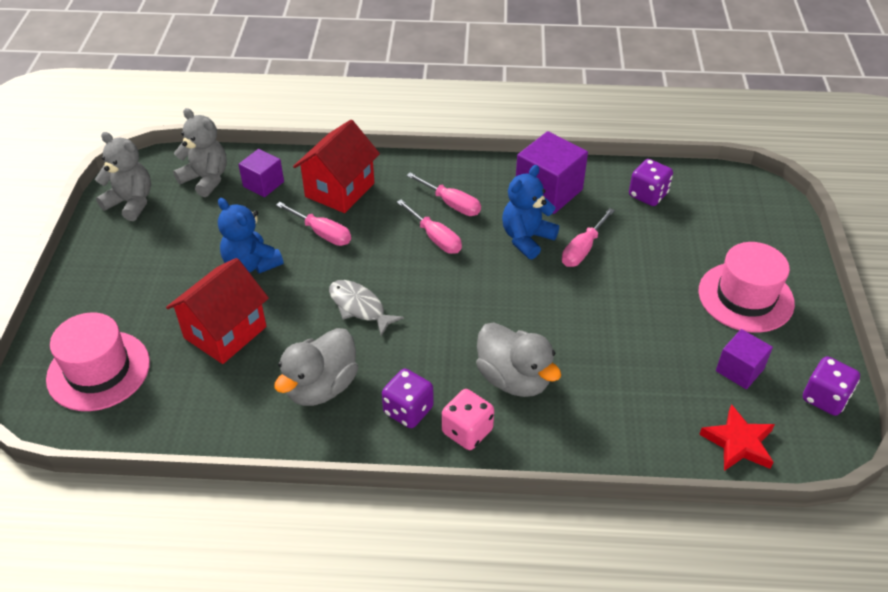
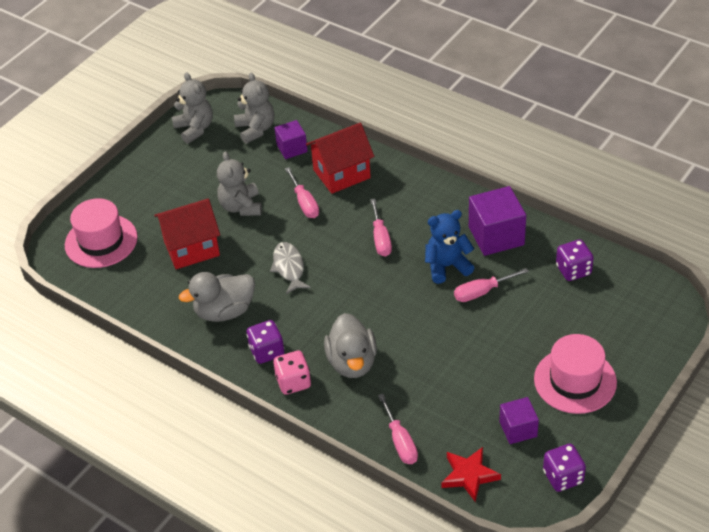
camera: 35 degrees right, 0 degrees up
(251, 264) = (241, 207): blue teddy bear -> grey teddy bear
(451, 204) = (413, 217): pink screwdriver -> pink screwdriver (400, 441)

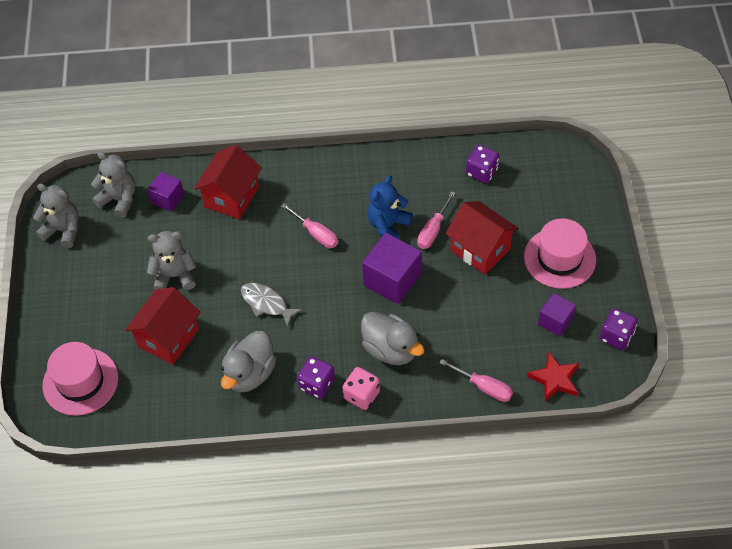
camera: 40 degrees left, 10 degrees up
(241, 207) = (174, 276): grey teddy bear -> grey teddy bear turned 135 degrees clockwise
(304, 203) = (225, 240): pink screwdriver -> none
(496, 236) = (401, 178): purple cube -> purple cube (392, 280)
(508, 331) = (480, 249): none -> red house

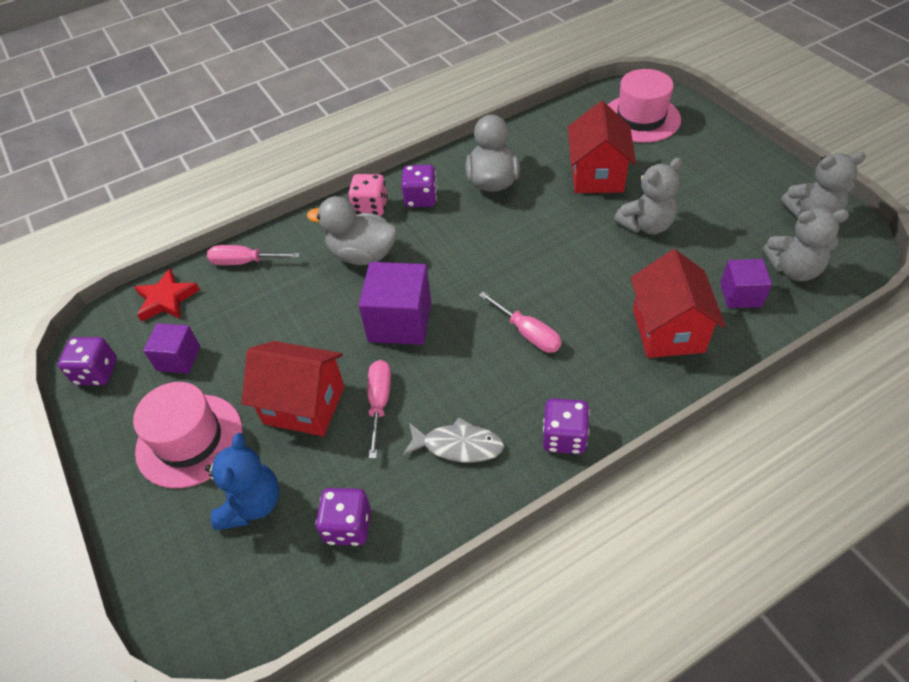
camera: 155 degrees right, 5 degrees down
(266, 303) = (525, 241): grey fish -> grey fish (458, 446)
(316, 234) = (527, 333): pink screwdriver -> pink screwdriver turned 150 degrees counterclockwise
(339, 166) = (564, 437): none -> purple dice
(388, 225) = (442, 383): blue teddy bear -> blue teddy bear (252, 504)

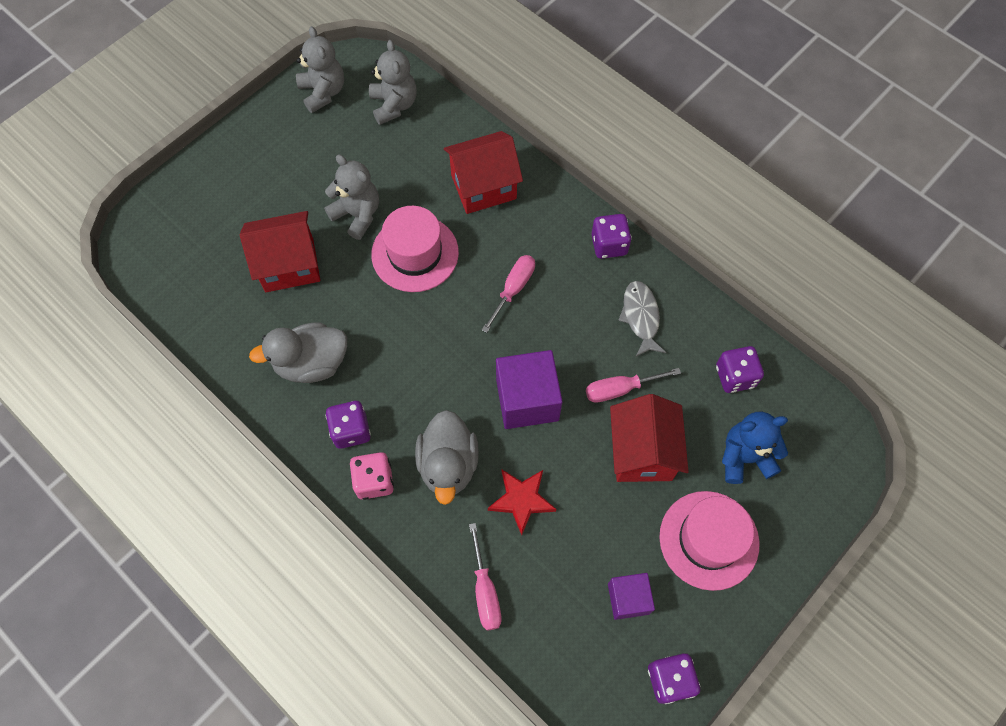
camera: 110 degrees left, 15 degrees up
(166, 299) = (558, 656): red star -> red star (521, 500)
(641, 118) = (186, 236): pink hat -> pink hat (415, 253)
(740, 295) = (431, 140): purple cube -> none

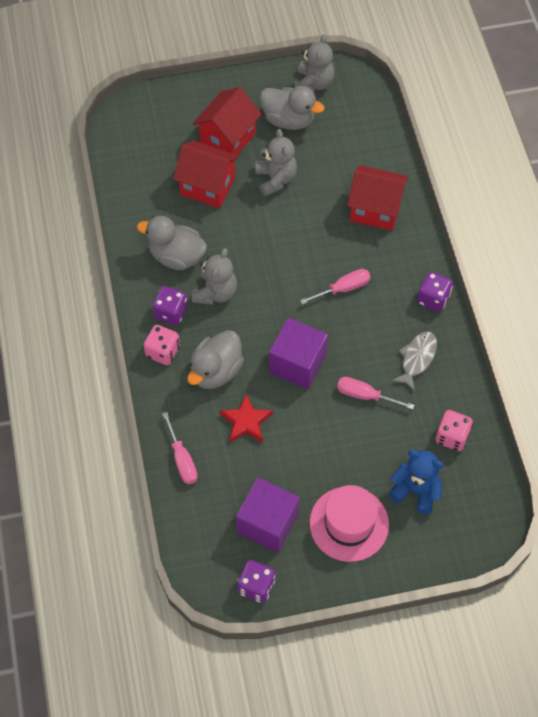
camera: 35 degrees right, 5 degrees down
(325, 144) = (289, 120): none -> grey duck
(394, 105) = (355, 119): grey teddy bear -> grey teddy bear (215, 293)
(415, 253) = (295, 226): pink hat -> none
(485, 590) = (182, 459): pink screwdriver -> pink screwdriver turned 45 degrees counterclockwise
(628, 599) = (267, 523): purple cube -> purple cube, size x1.67
(642, 452) = (348, 443): red house -> red house (228, 138)
(735, 376) = (452, 436): purple dice -> pink dice

